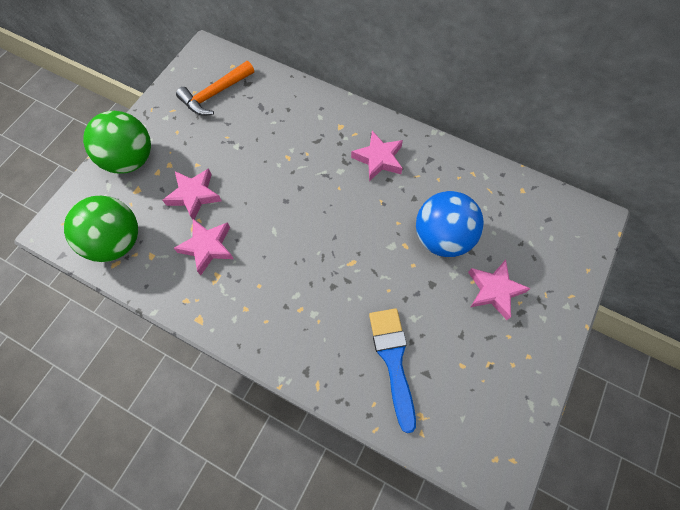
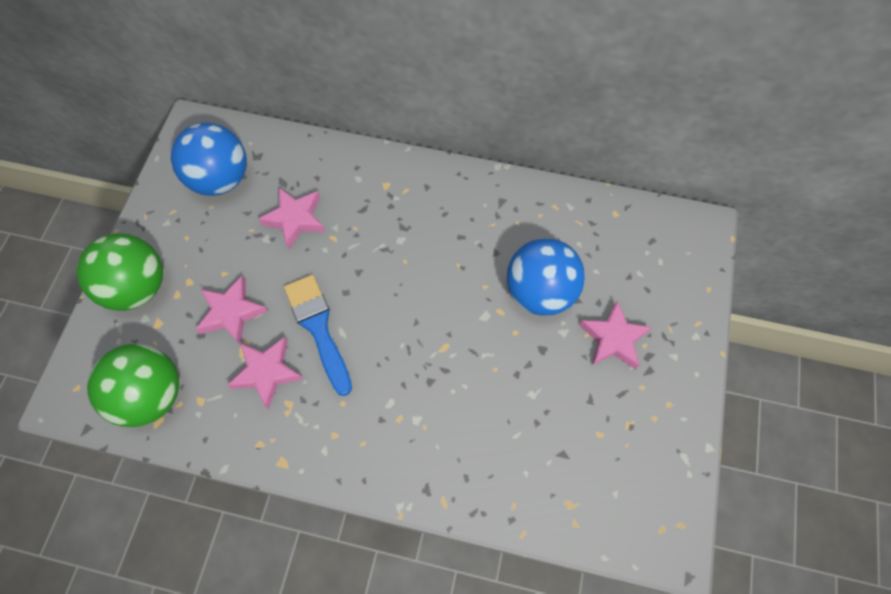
camera: 15 degrees left, 0 degrees up
(215, 94) = (220, 179): orange hammer -> blue ball
(378, 159) = (442, 215): pink star -> pink star (295, 219)
(393, 360) = (522, 449): blue brush -> blue brush (318, 328)

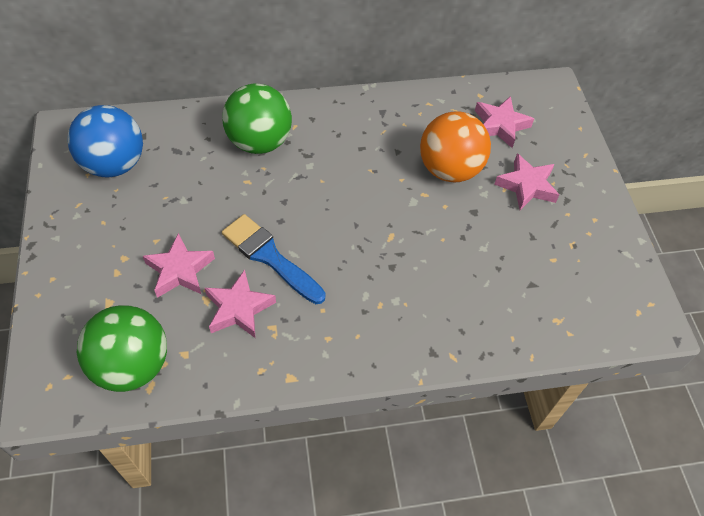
camera: 25 degrees left, 10 degrees down
(138, 287) = (73, 278): green ball -> green ball (259, 142)
(295, 219) = (204, 176): pink star -> pink star (500, 125)
(540, 292) = (449, 169): blue ball -> orange ball

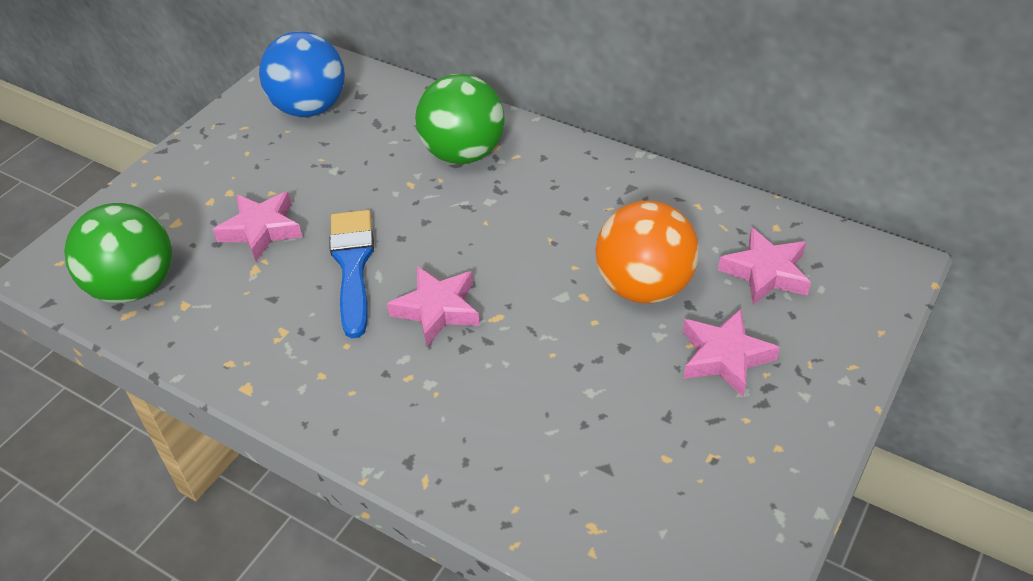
camera: 45 degrees right, 10 degrees down
(239, 308) = (273, 295): pink star -> pink star (437, 309)

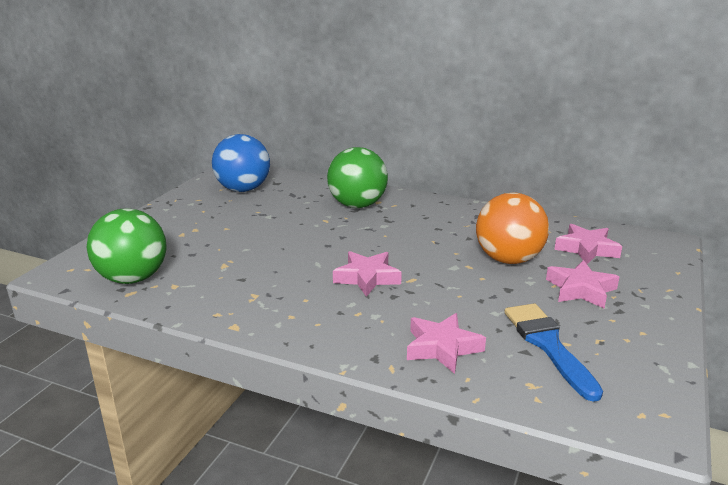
camera: 10 degrees left, 20 degrees down
(261, 230) = (224, 246): pink star -> pink star (442, 348)
(353, 265) = (297, 259): blue brush -> blue brush (548, 345)

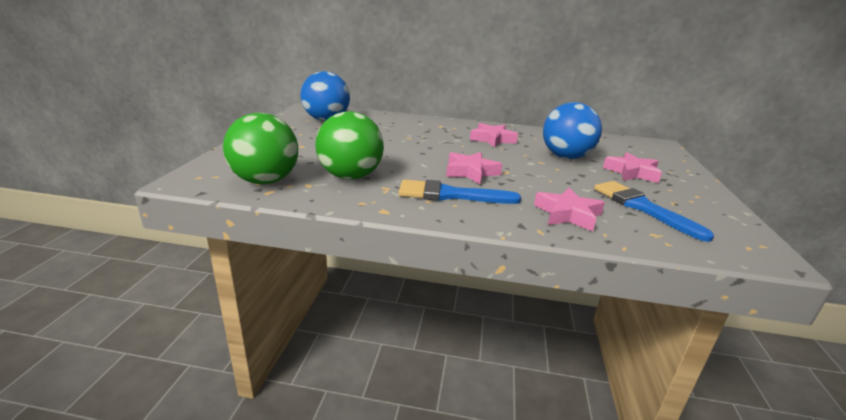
camera: 15 degrees left, 0 degrees up
(321, 310) = (451, 195): none -> blue brush
(357, 205) = (426, 128): green ball -> green ball (350, 176)
(508, 259) = (566, 157): orange ball -> blue ball
(586, 249) = (613, 149): pink star -> pink star (492, 139)

